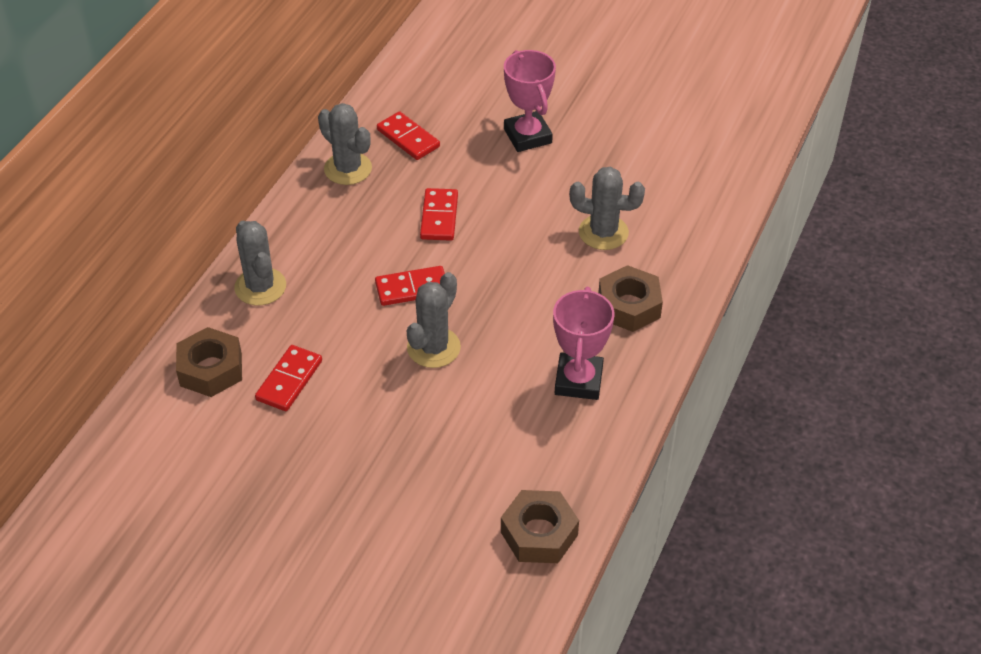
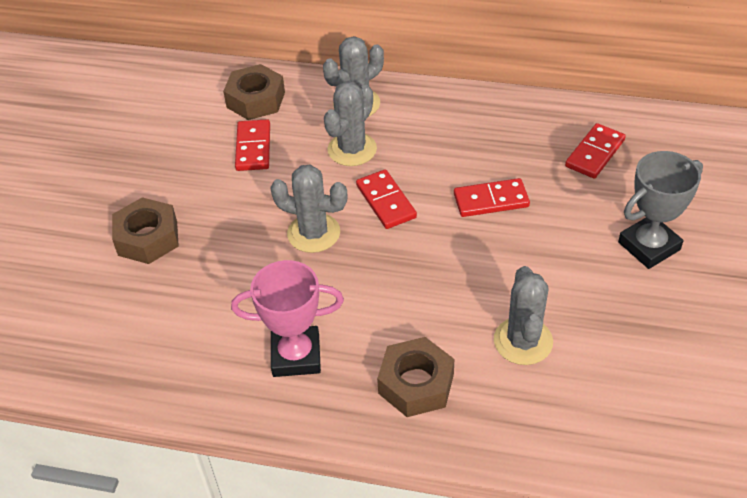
camera: 80 degrees right, 0 degrees up
(289, 380) = (253, 147): red domino -> red domino turned 75 degrees clockwise
(348, 169) = (529, 122): grey cactus -> grey cactus (352, 149)
(528, 136) = (649, 246): pink trophy -> grey trophy
(539, 533) = (98, 357): brown nut -> brown nut (147, 238)

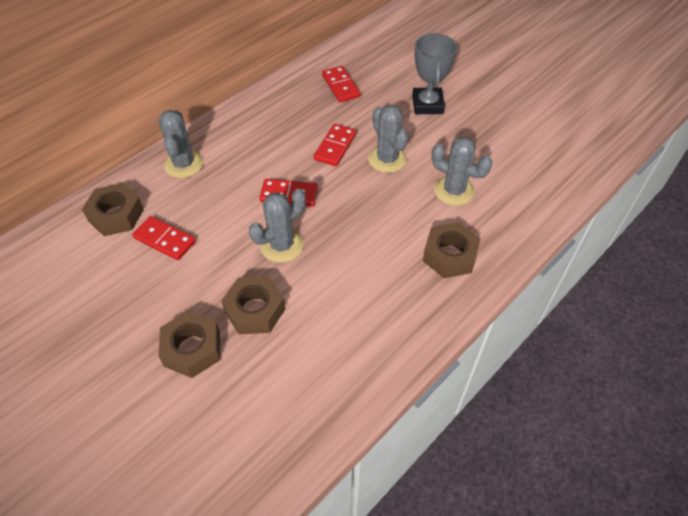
camera: 60 degrees left, 5 degrees up
(220, 257) = (255, 310): none -> brown nut
(296, 356) = (381, 307): pink trophy -> none
(352, 149) = (224, 188): grey cactus -> grey cactus (387, 159)

